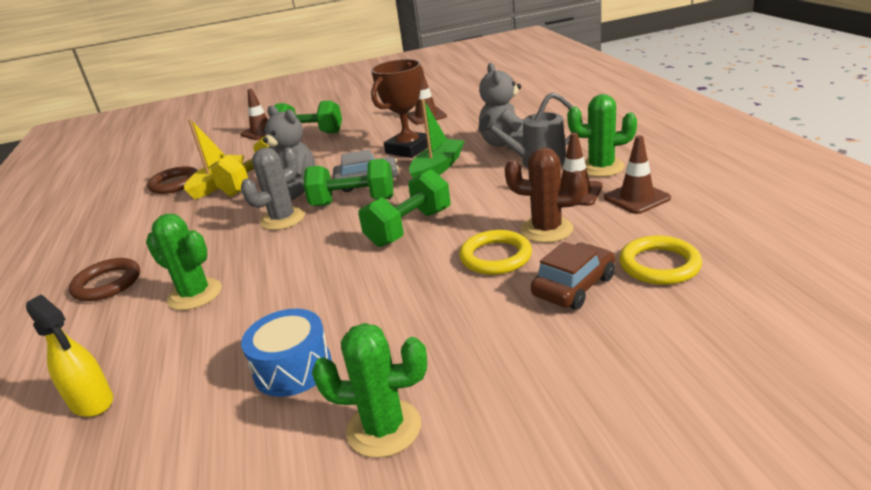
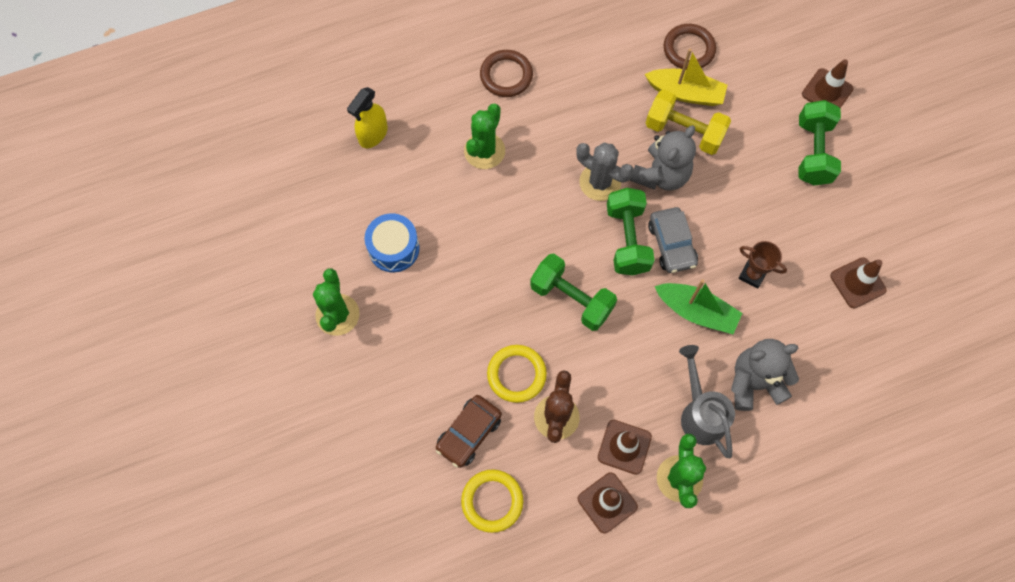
camera: 80 degrees right, 40 degrees up
(408, 149) = (752, 275): brown trophy -> brown trophy, size x0.56
(574, 286) = (469, 433): brown car -> brown car turned 90 degrees clockwise

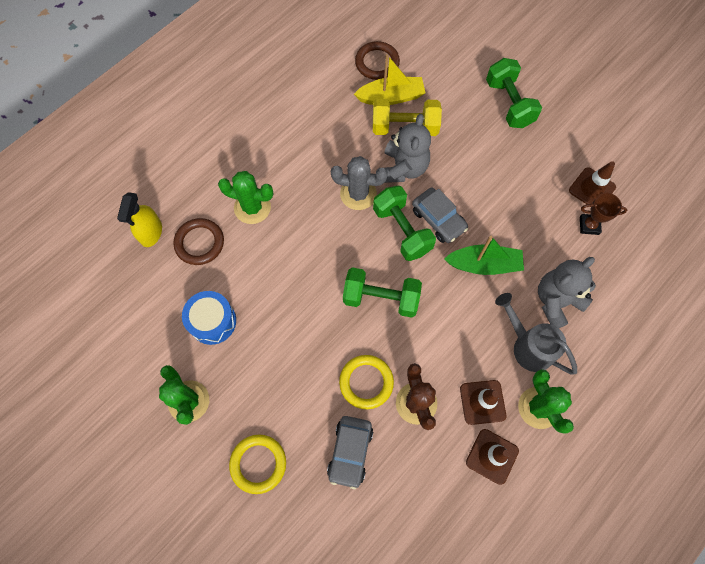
camera: 25 degrees left, 0 degrees up
(469, 433) = (350, 452): brown car -> grey car
(484, 151) = (252, 207): green cactus -> green cactus turned 75 degrees counterclockwise
(492, 501) = (397, 502): yellow ring -> yellow ring (258, 464)
(506, 75) = (242, 139): brown ring -> brown ring (199, 243)
(752, 275) = (511, 216): brown trophy -> brown trophy (589, 225)
(827, 91) = (495, 54): brown traffic cone -> none

